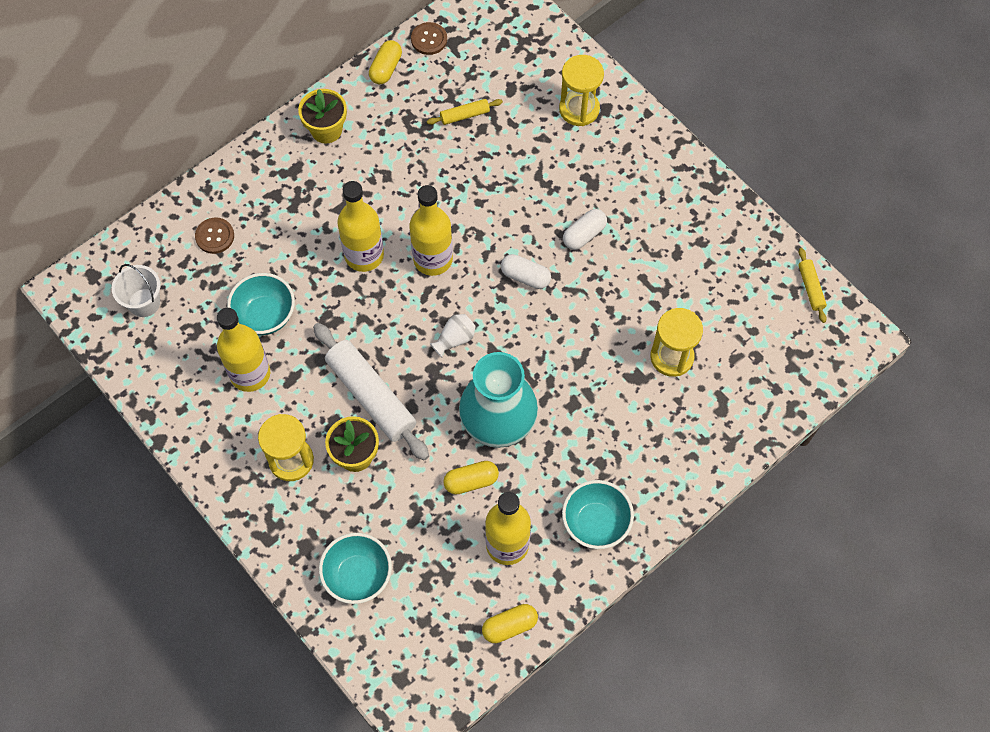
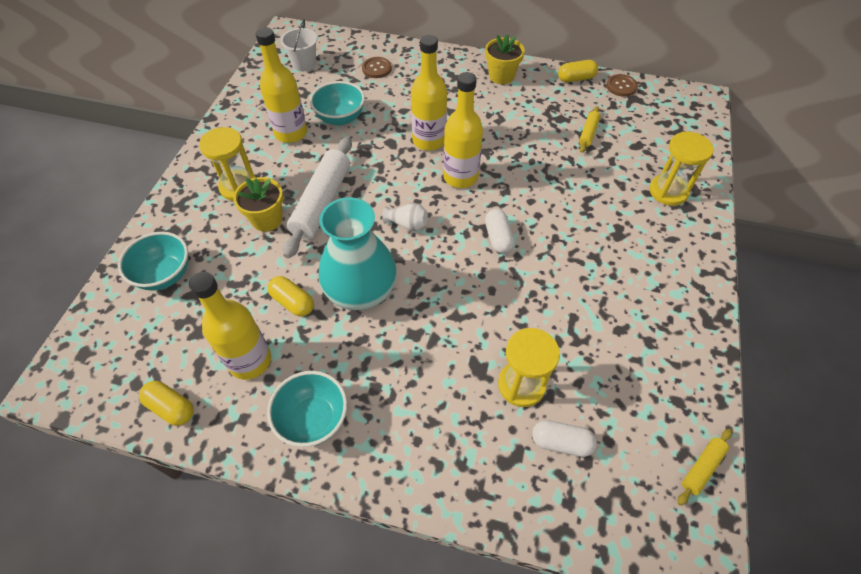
camera: 55 degrees right, 10 degrees down
(465, 115) = (588, 133): yellow rolling pin -> yellow rolling pin turned 75 degrees clockwise
(584, 234) = (570, 254): white capsule -> white capsule (561, 442)

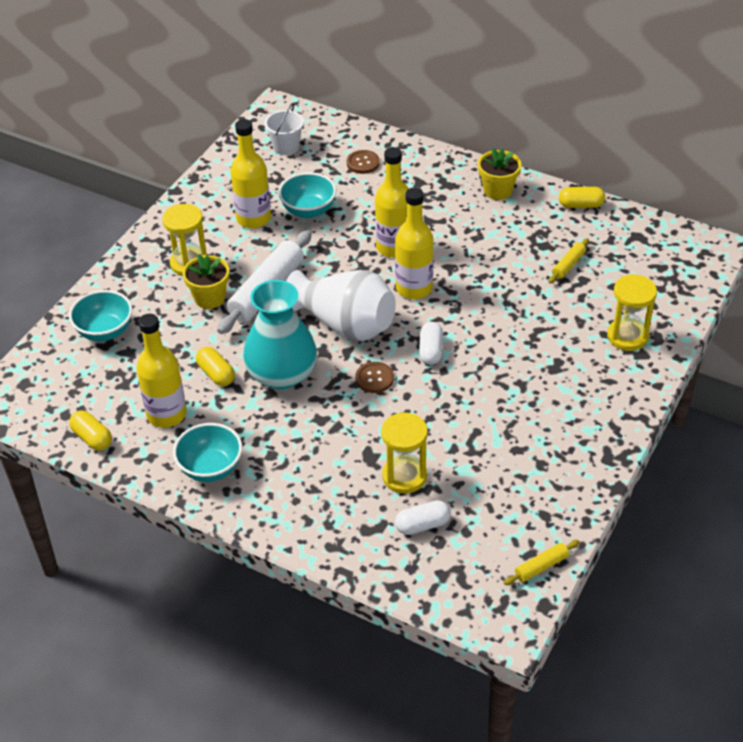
camera: 15 degrees right, 10 degrees down
(407, 224) = (345, 324): white vase -> white vase, size x2.49
(561, 442) = (422, 525): white capsule -> white capsule turned 45 degrees counterclockwise
(621, 86) = (629, 221): brown button -> brown button (374, 378)

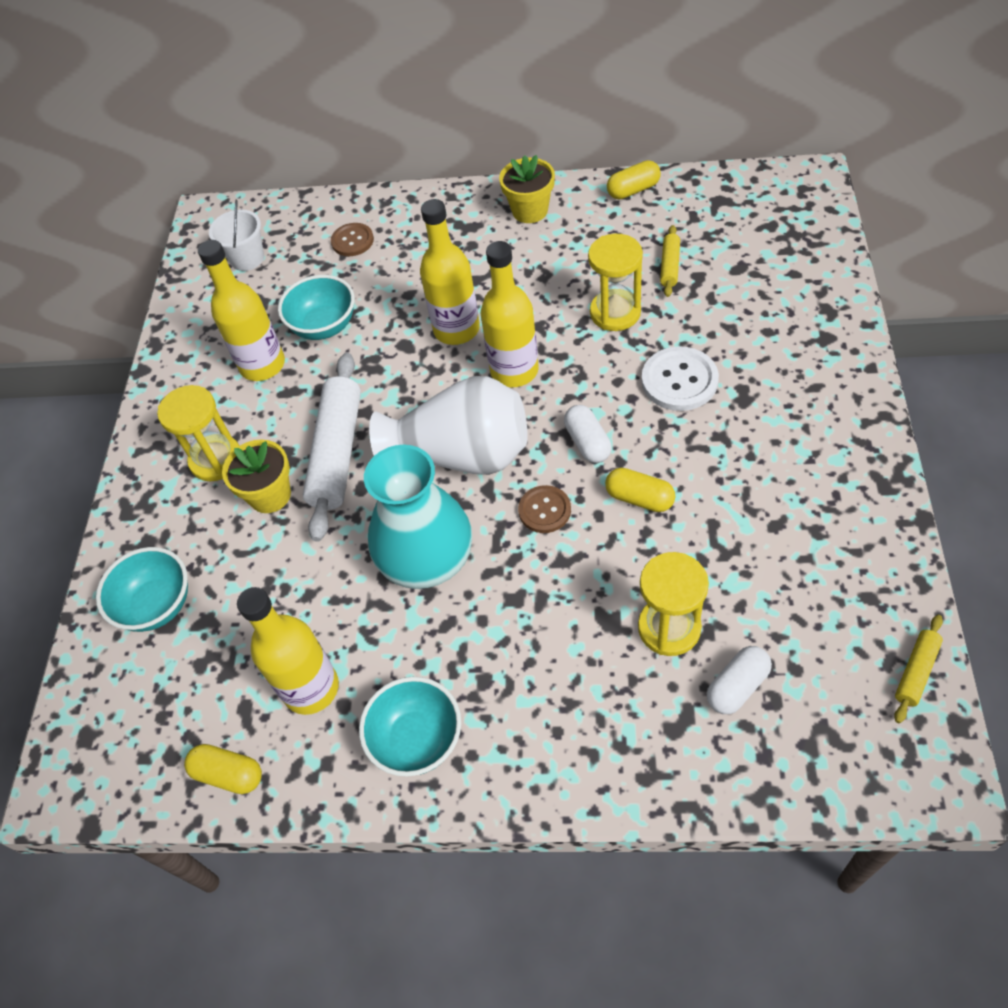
camera: 20 degrees left, 10 degrees up
(216, 374) = (342, 598): yellow capsule -> yellow capsule (639, 498)
(519, 339) = (679, 380): none -> white button
(627, 336) = (795, 323): yellow hourglass -> yellow hourglass (615, 312)

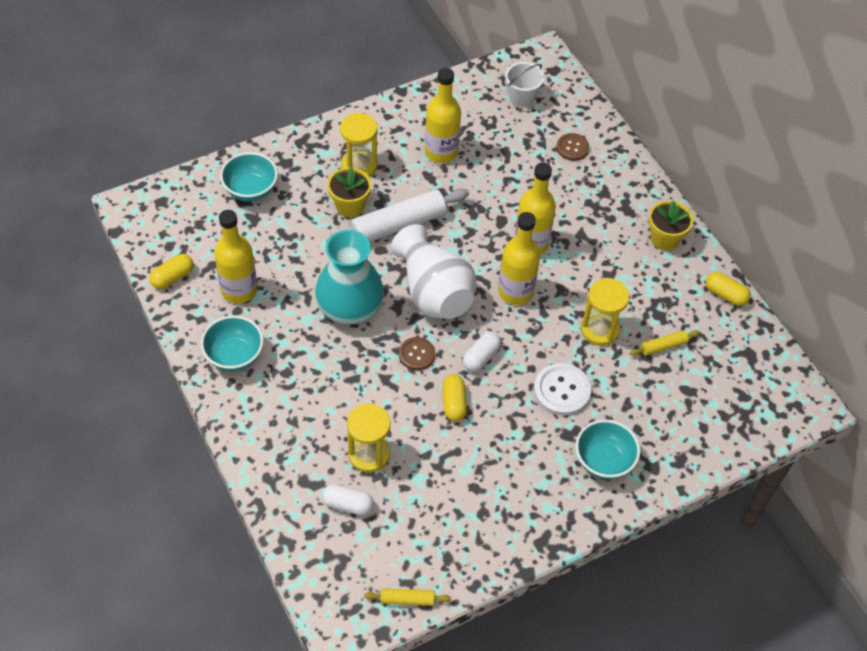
camera: 50 degrees right, 0 degrees up
(229, 774) = (172, 277): yellow capsule -> yellow capsule turned 60 degrees clockwise
(324, 326) = (490, 169): turquoise bowl -> turquoise bowl (603, 461)

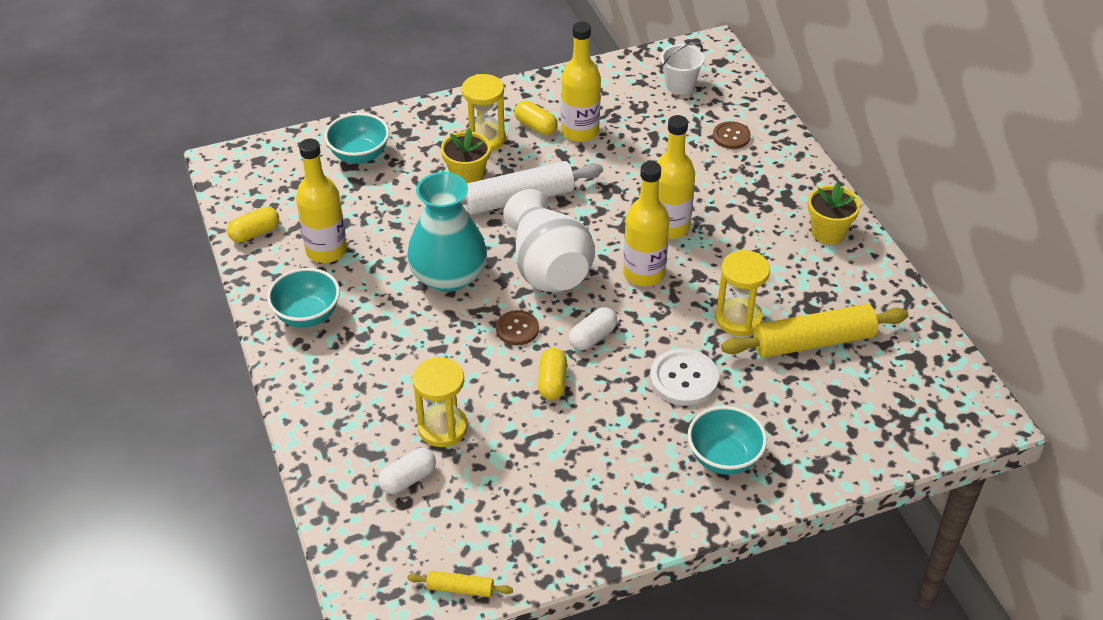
camera: 10 degrees right, 10 degrees down
(348, 504) = (408, 479): white capsule -> white capsule turned 60 degrees counterclockwise
(663, 346) = (813, 342): yellow rolling pin -> yellow rolling pin, size x2.12
(725, 294) = (895, 294): yellow capsule -> yellow capsule (536, 126)

